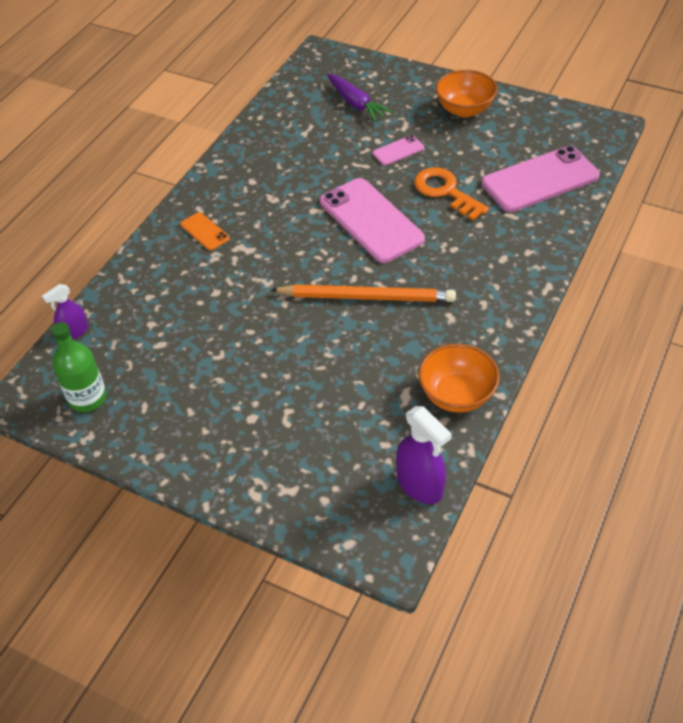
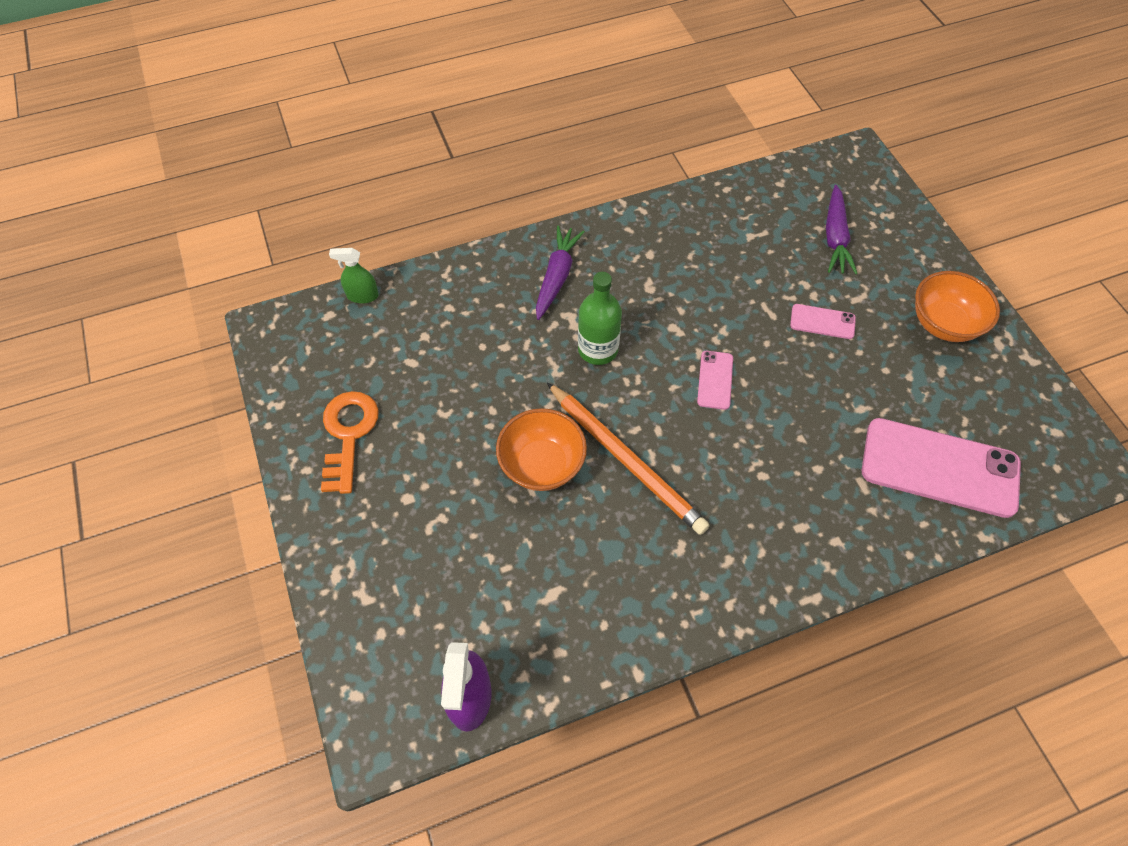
camera: 40 degrees right, 10 degrees up
(74, 332) = (362, 296): purple spray bottle -> green spray bottle
(87, 398) = (311, 368): green bottle -> green bottle (598, 349)
(204, 231) = (557, 277): orange phone -> purple carrot
(371, 220) = (715, 380): pink phone -> pink phone, size x0.46
(445, 191) = (822, 404): orange key -> orange key (348, 434)
(457, 395) = (598, 636): orange bowl -> orange bowl (542, 465)

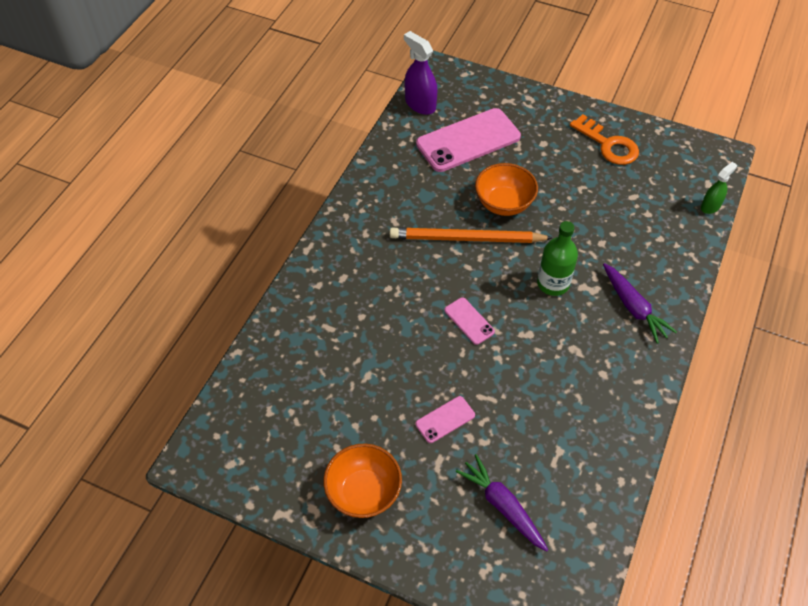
camera: 135 degrees right, 5 degrees down
(939, 468) = (291, 374): pink phone -> pink phone (468, 140)

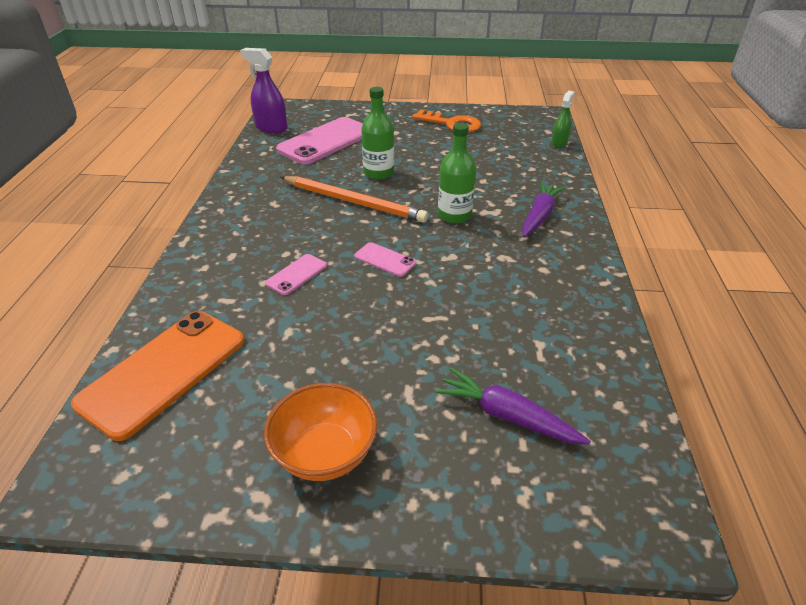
camera: 20 degrees left, 15 degrees down
(270, 385) = (164, 371): none -> orange phone
(445, 419) = (397, 349): pink phone -> pink phone (296, 274)
(466, 239) = (354, 202): orange pencil -> orange pencil turned 135 degrees counterclockwise
(504, 204) = (378, 173): orange bowl -> green bottle
(633, 307) = (539, 216): purple carrot -> purple carrot turned 105 degrees counterclockwise

